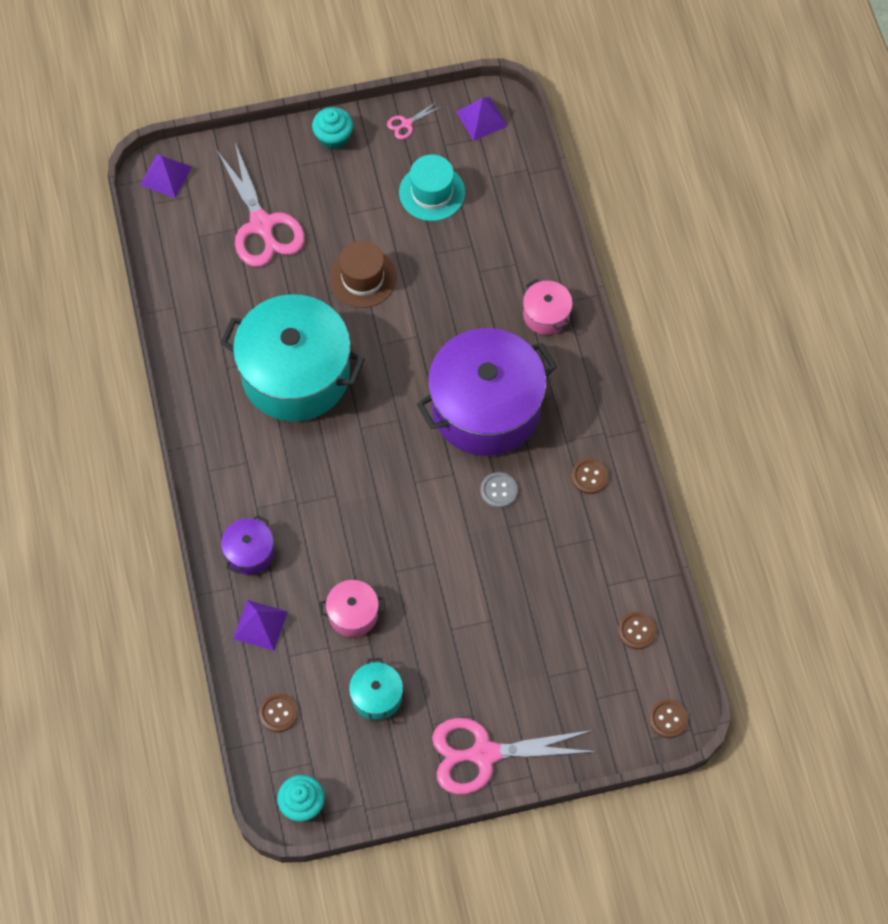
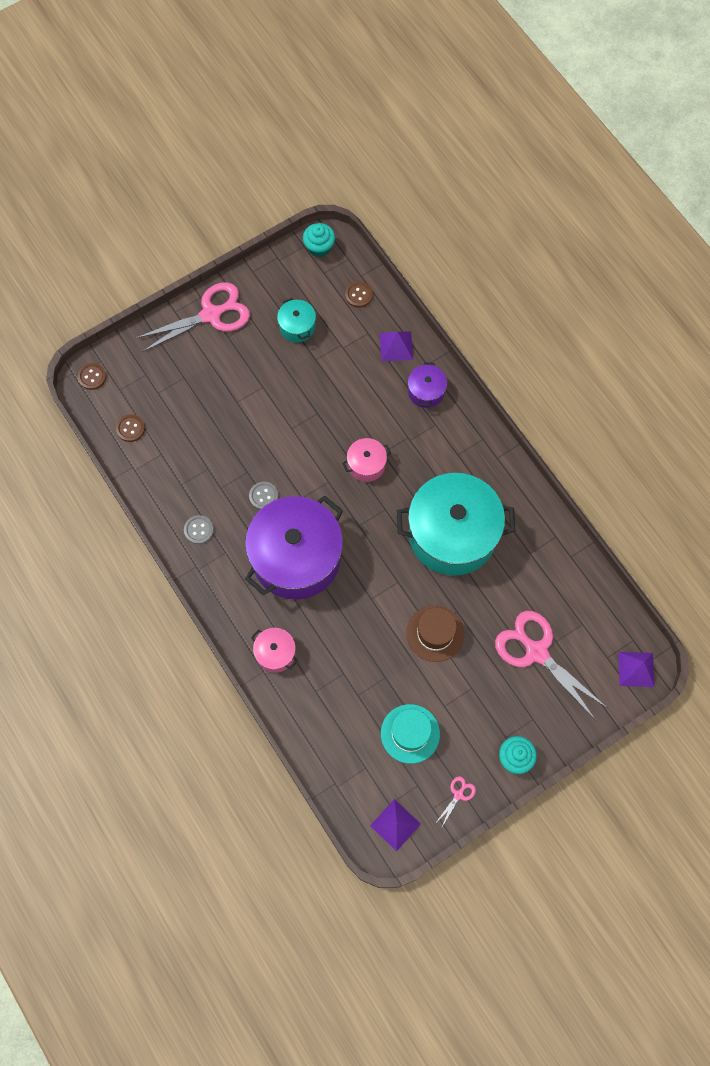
camera: 160 degrees right, 5 degrees up
(353, 614) = (335, 374): pink pot -> pink pot (366, 464)
(589, 477) = (199, 530): brown button -> grey button

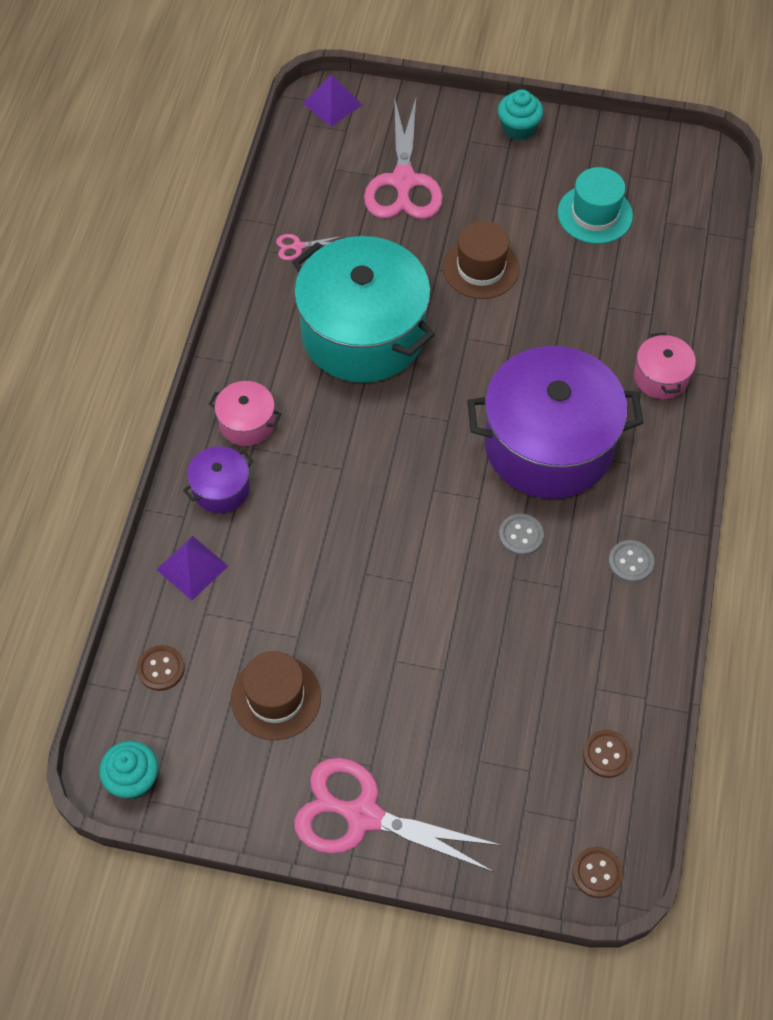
camera: 135 degrees left, 10 degrees down
(297, 327) = (276, 697): turquoise pot -> brown hat
(366, 464) = (373, 471): pink pot -> pink pot (247, 423)
(395, 825) = (682, 164): purple pyramid -> none
(458, 794) = (600, 142): pink scissors -> pink scissors (298, 246)

